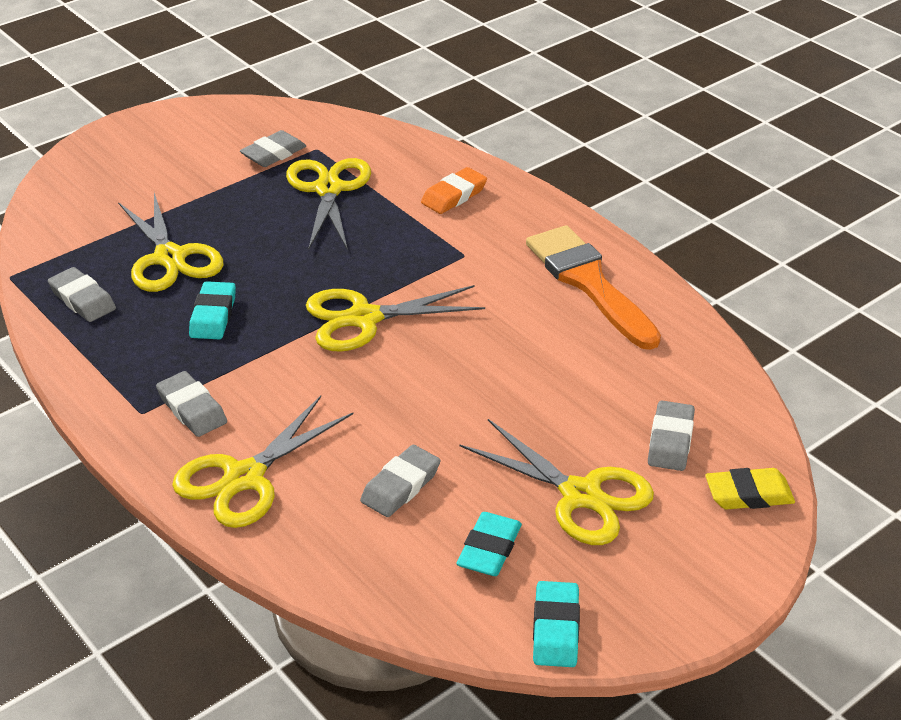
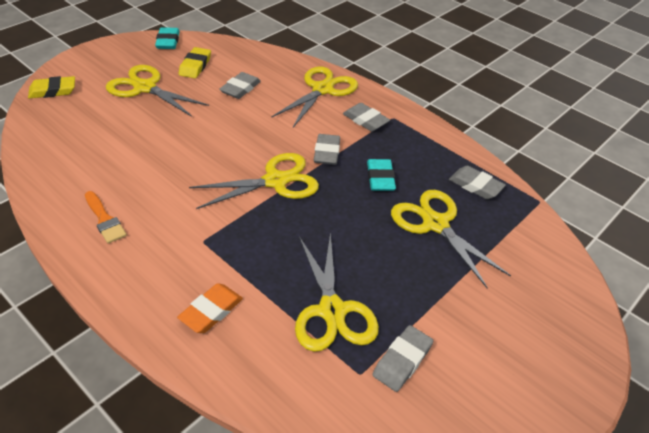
camera: 170 degrees right, 5 degrees up
(489, 549) = (195, 66): turquoise eraser -> yellow eraser
(588, 283) = (104, 220): orange brush -> orange brush, size x0.50
(670, 441) = (85, 114): grey eraser -> grey eraser (327, 152)

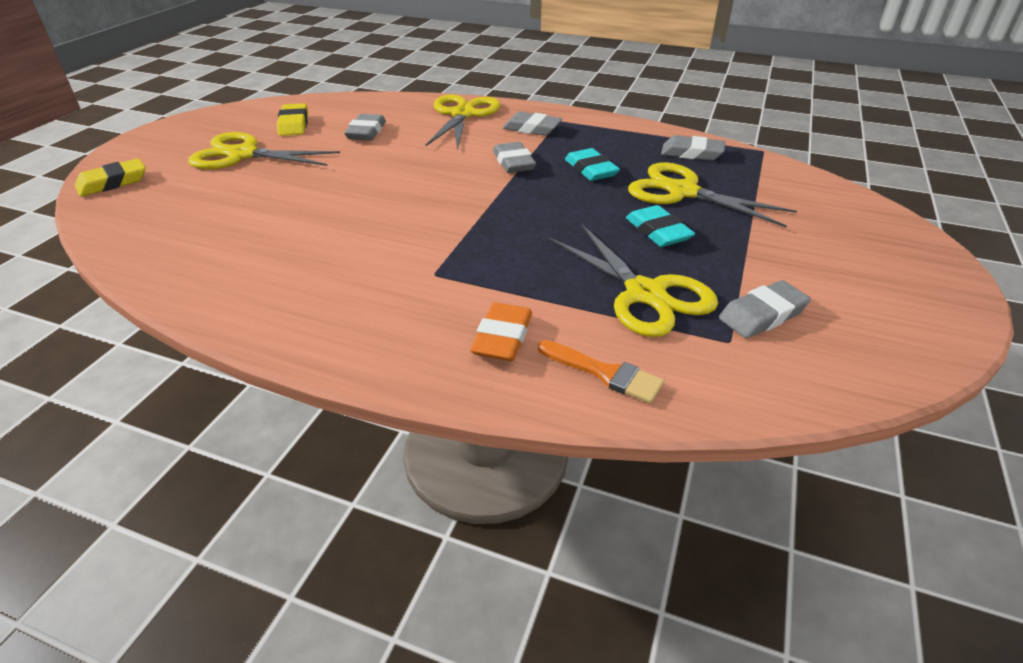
camera: 20 degrees left, 5 degrees down
(104, 220) = (284, 288): orange brush -> orange brush (605, 373)
(168, 41) = (241, 111): turquoise eraser -> turquoise eraser (658, 231)
(275, 181) = (476, 199): yellow scissors -> none
(402, 361) = (762, 315): grey eraser -> grey eraser turned 45 degrees clockwise

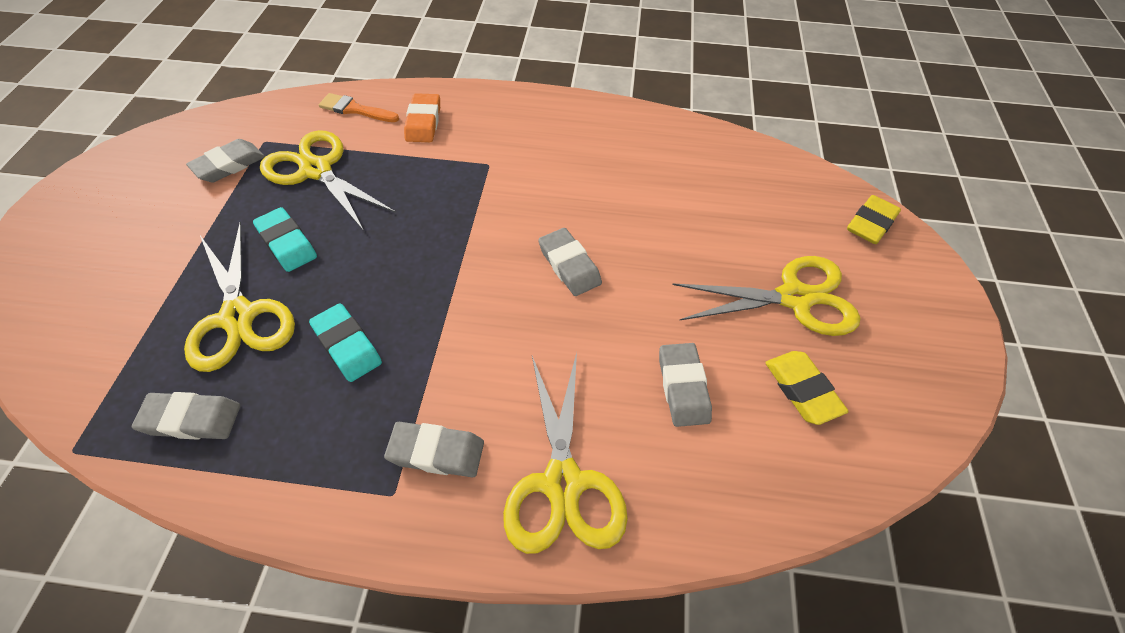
camera: 165 degrees right, 15 degrees up
(513, 162) = (450, 344): grey eraser -> grey eraser (569, 265)
(683, 192) = (238, 316): yellow scissors -> yellow scissors turned 45 degrees clockwise

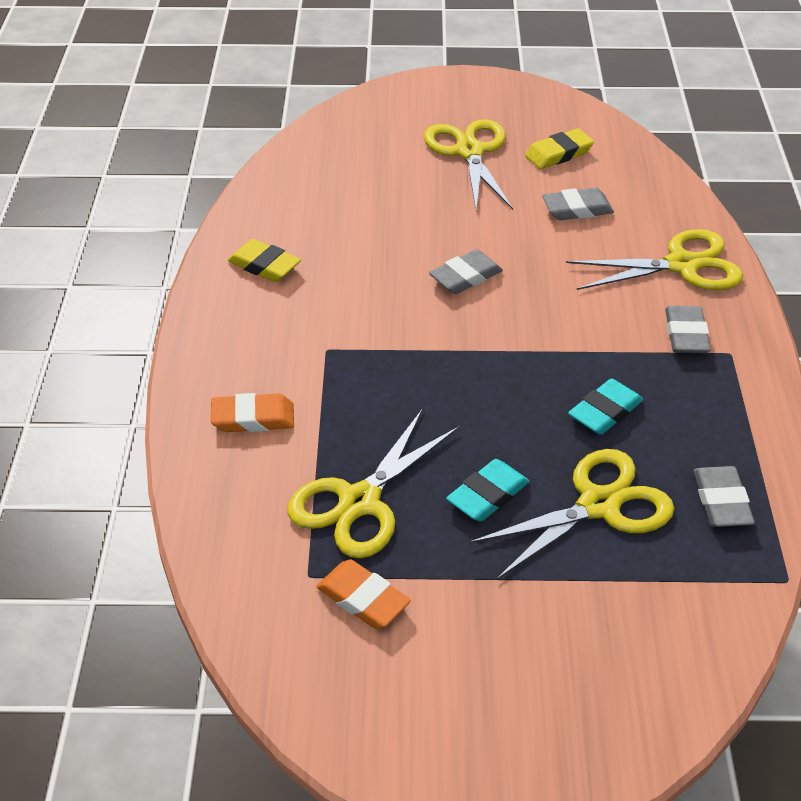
camera: 95 degrees left, 10 degrees down
(229, 165) = (363, 599): grey eraser -> orange eraser
(355, 109) = (230, 493): orange brush -> none
(870, 223) = (373, 108): yellow eraser -> yellow eraser (264, 265)

